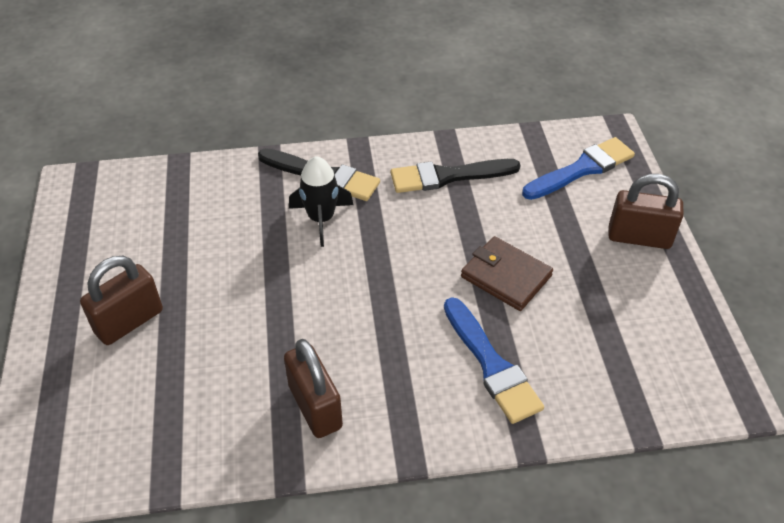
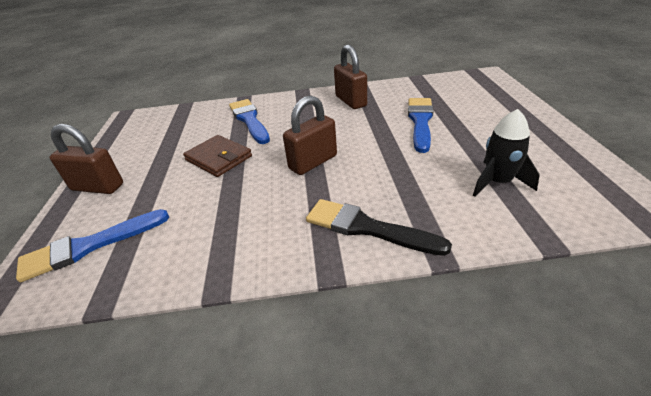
camera: 175 degrees left, 10 degrees down
(129, 321) = (484, 122): brown padlock -> brown padlock (313, 162)
(217, 333) = (420, 121): none -> blue brush
(321, 219) = (363, 188): black rocket -> black rocket (498, 182)
(447, 176) = (233, 233): black brush -> none

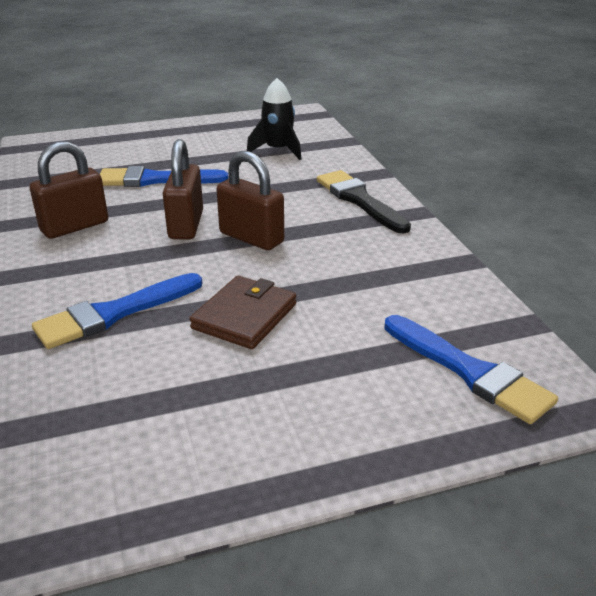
camera: 105 degrees left, 5 degrees down
(98, 187) = (347, 432): brown padlock -> brown padlock (186, 225)
(367, 228) = (359, 200): black brush -> black brush turned 135 degrees clockwise

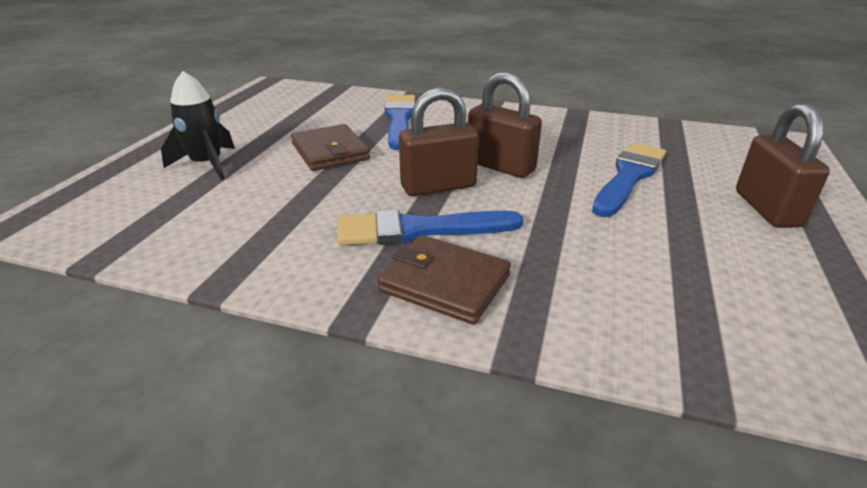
camera: 125 degrees right, 0 degrees up
(75, 226) = (547, 129): brown padlock -> brown padlock (767, 209)
(278, 150) = (688, 287): black rocket -> black rocket (207, 164)
(359, 200) = (444, 283): black brush -> brown wallet
(470, 372) = (128, 201): blue brush -> blue brush (419, 230)

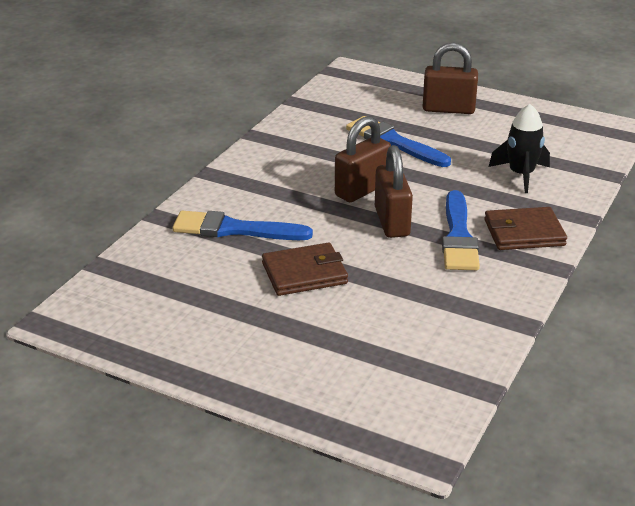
camera: 80 degrees left, 0 degrees up
(207, 164) = (313, 348): black rocket -> black rocket (521, 175)
(444, 283) = (524, 233): brown wallet -> brown wallet turned 45 degrees clockwise

